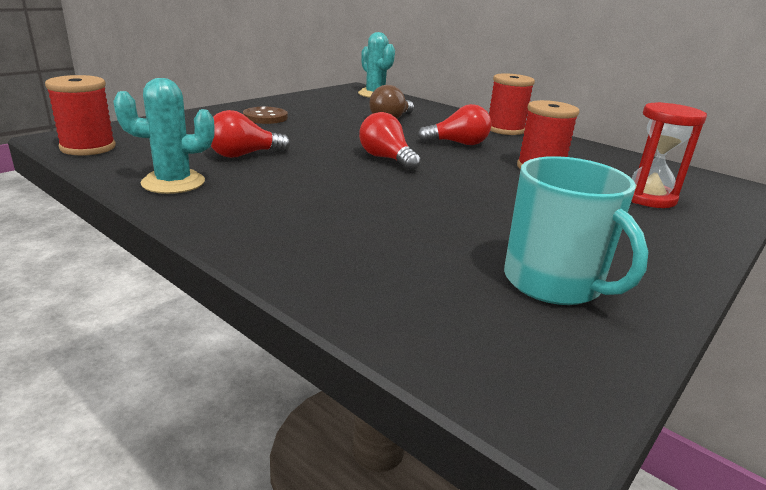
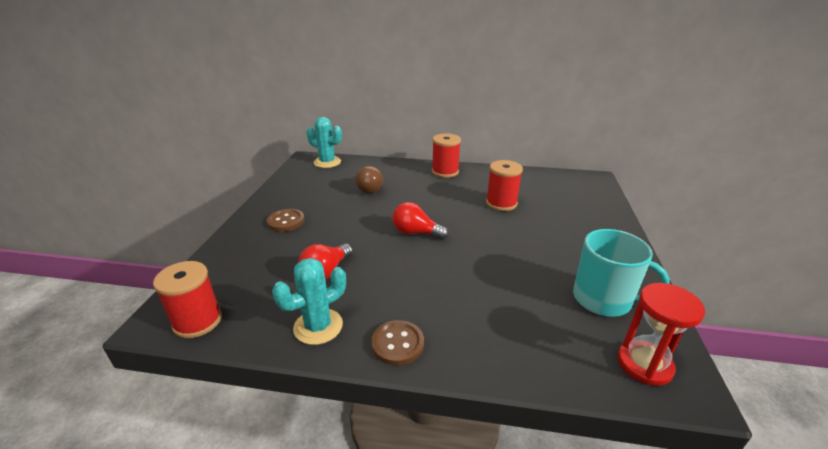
camera: 30 degrees left, 5 degrees up
(224, 219) = (397, 344): none -> brown button
(458, 143) = (436, 198): red light bulb -> none
(648, 198) = (570, 207): red hourglass -> red hourglass (644, 364)

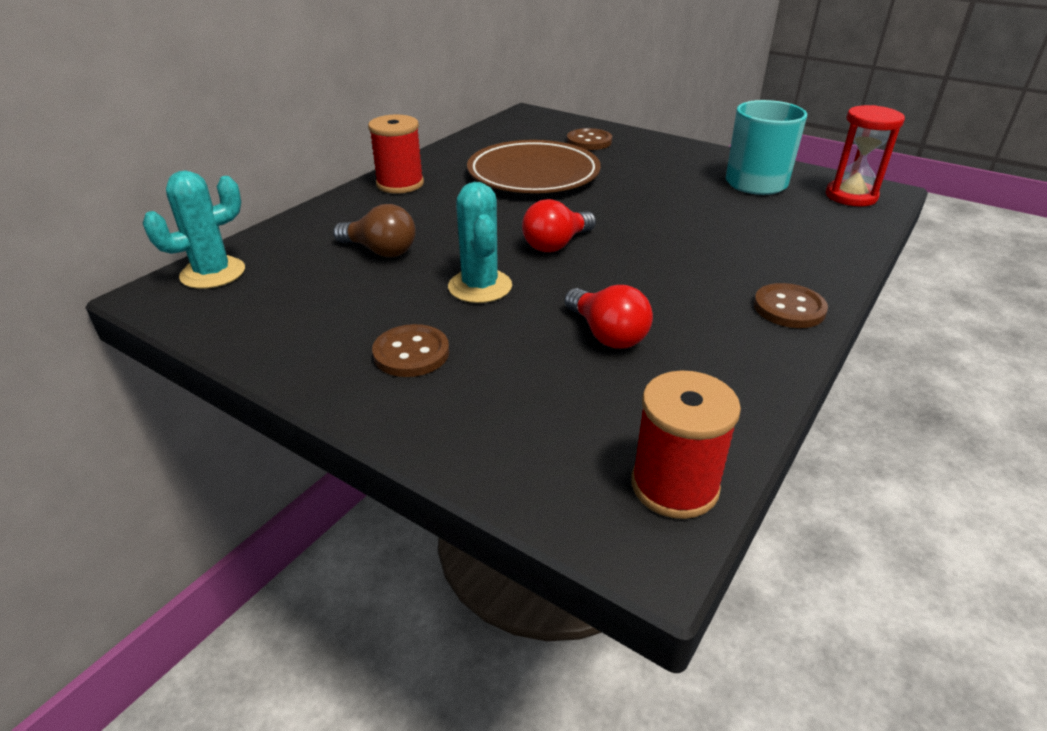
camera: 65 degrees left, 5 degrees up
(318, 326) = (735, 361): turquoise cactus -> turquoise cactus (480, 286)
(501, 203) = (533, 174): red spool -> brown plate
(579, 209) = (589, 141): none -> brown button

